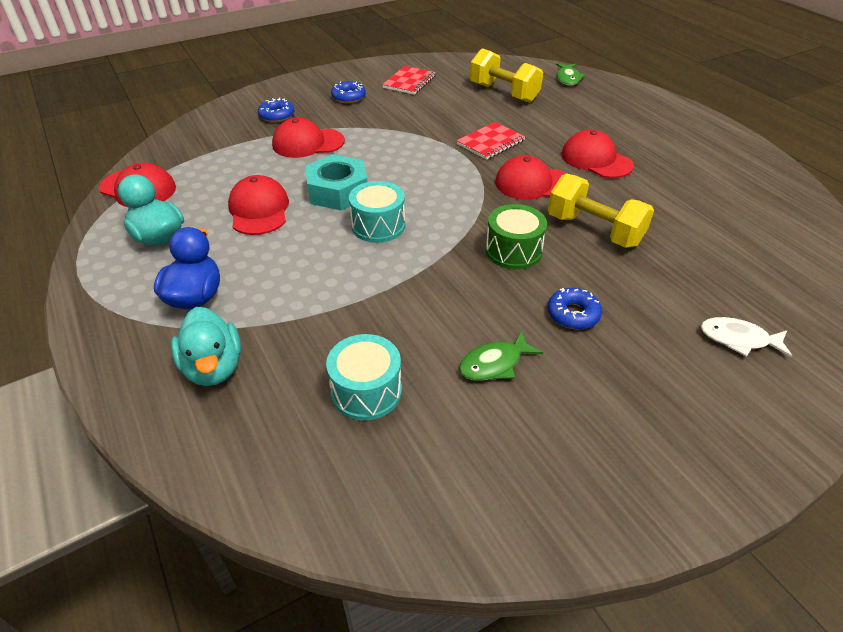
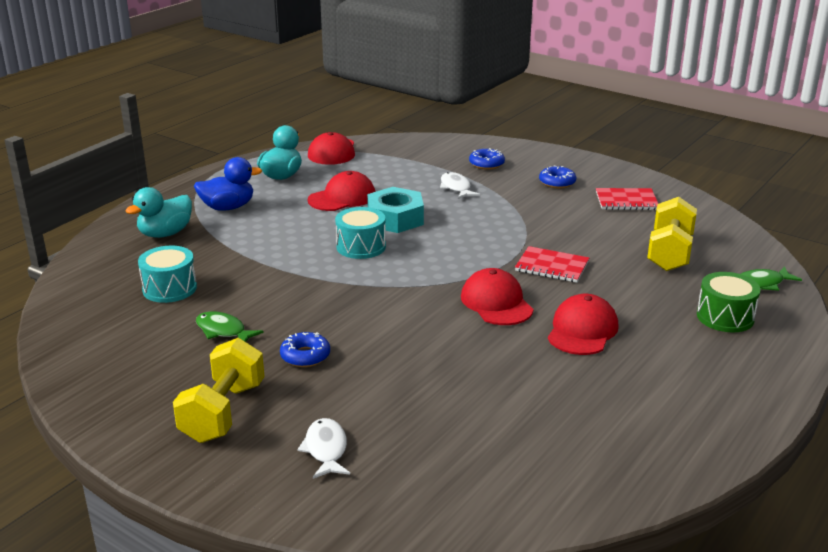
camera: 65 degrees right, 15 degrees down
(308, 143) = (456, 188): red cap -> white fish
(513, 251) = (374, 312): green drum -> green drum (725, 317)
(594, 230) = (443, 348): yellow dumbbell -> yellow dumbbell (223, 412)

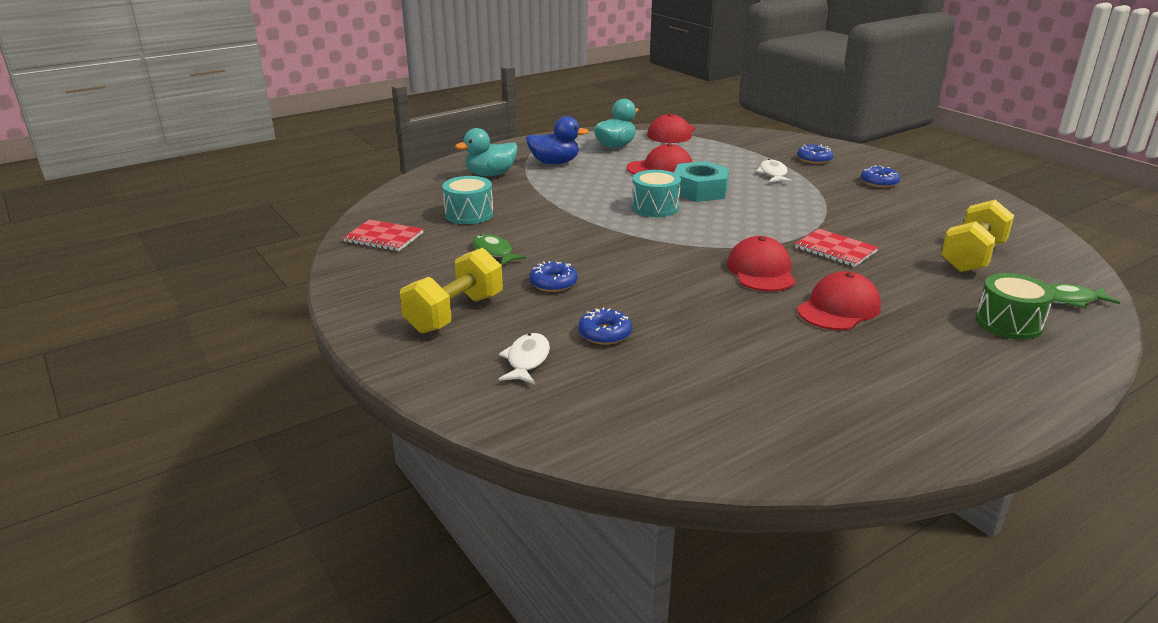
camera: 20 degrees right, 0 degrees up
(385, 403) = (604, 334): none -> blue donut
(626, 201) = (946, 207): red notebook -> red notebook (383, 238)

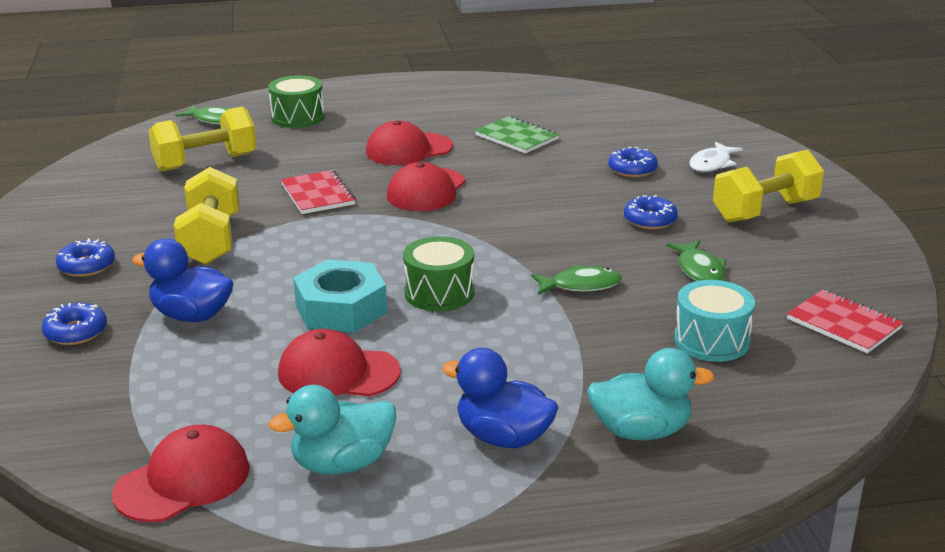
camera: 155 degrees left, 0 degrees up
(570, 227) = (581, 285): none -> green fish
(655, 207) = (439, 293): turquoise drum -> green drum
(760, 350) = (516, 137): none -> green notebook
(773, 174) = (191, 315): white fish -> blue duck
(841, 207) = (211, 240): none -> yellow dumbbell

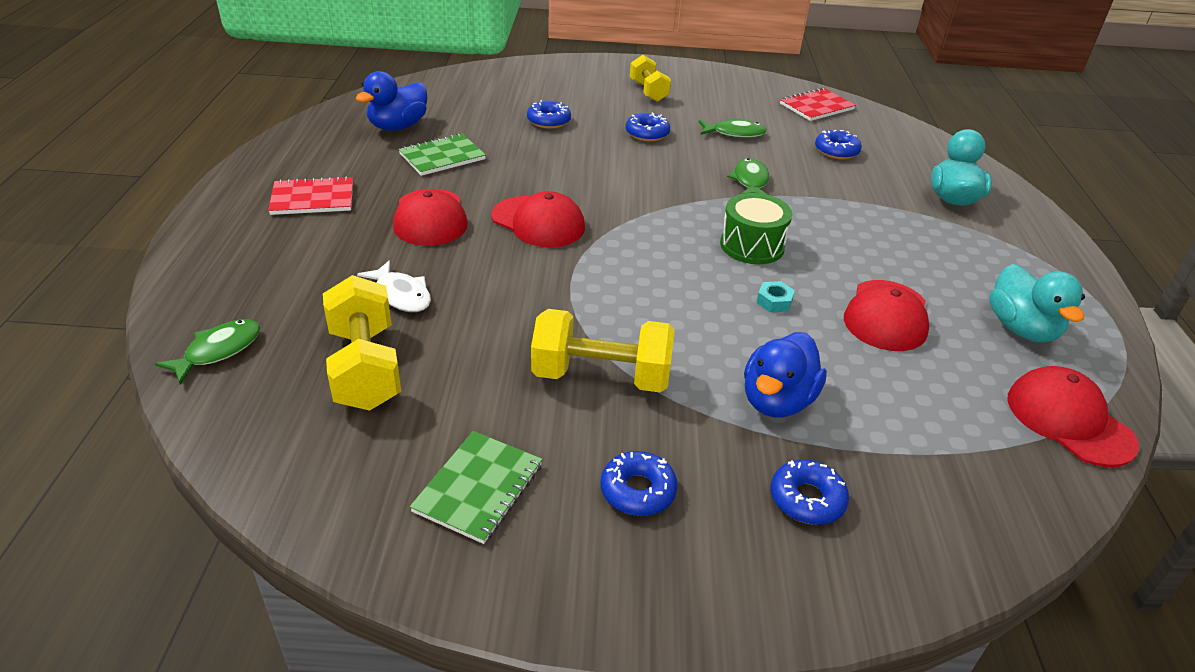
camera: 80 degrees left, 10 degrees up
(90, 214) = (479, 488): none -> green notebook
(298, 117) = (271, 280): green drum -> none
(318, 194) = (514, 288): red notebook -> red notebook (313, 198)
(341, 309) = (774, 301): turquoise nut -> turquoise nut, size x0.41
(503, 437) = (970, 251): blue duck -> blue duck (398, 126)
(711, 340) = (836, 151): turquoise drum -> blue donut
(712, 164) = (557, 90): white fish -> white fish (401, 295)
(765, 211) = (648, 91): yellow dumbbell -> yellow dumbbell, size x0.65

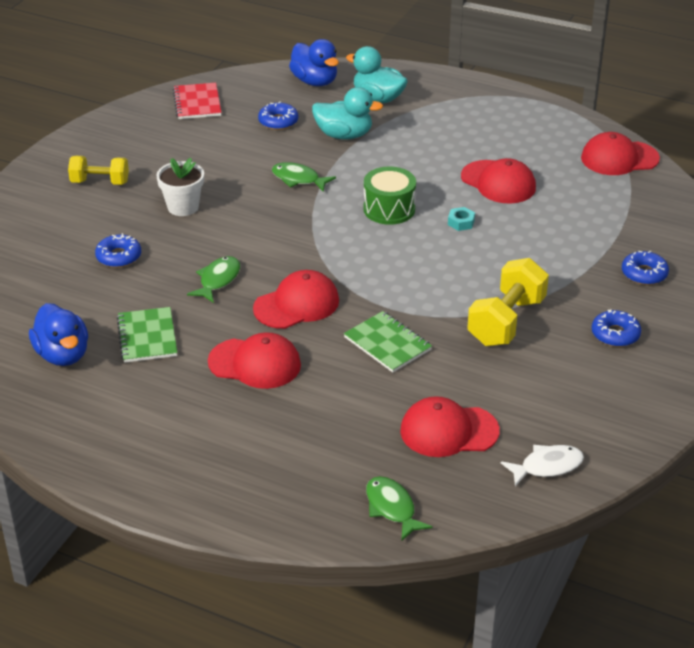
camera: 65 degrees left, 0 degrees up
(313, 198) = (177, 431): red notebook -> none
(365, 368) = (448, 431): yellow dumbbell -> red cap
(401, 295) = (364, 398): white fish -> white fish (547, 466)
(479, 488) = (590, 398): green notebook -> green notebook (387, 343)
(647, 133) = (183, 207): blue donut -> white flower pot
(734, 133) = (215, 160): green fish -> green fish (218, 280)
(777, 401) = (560, 256): blue duck -> blue duck (315, 81)
(1021, 328) = (535, 137): turquoise duck -> turquoise duck (344, 135)

